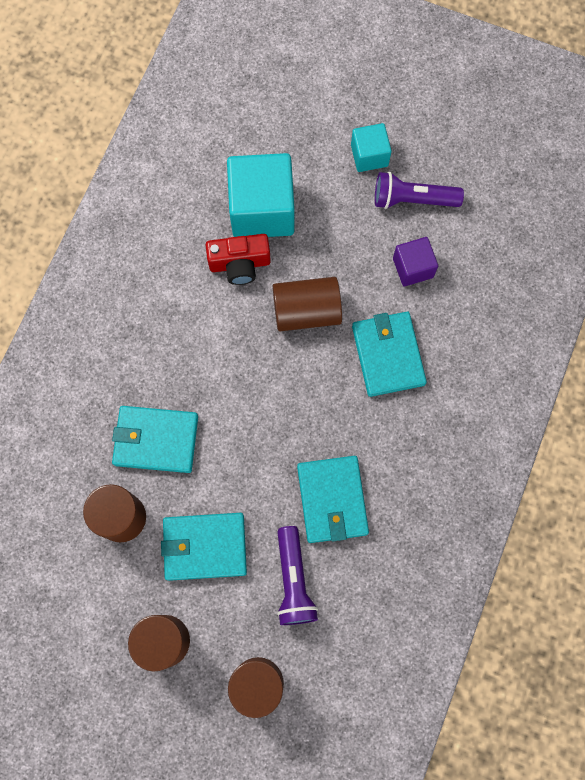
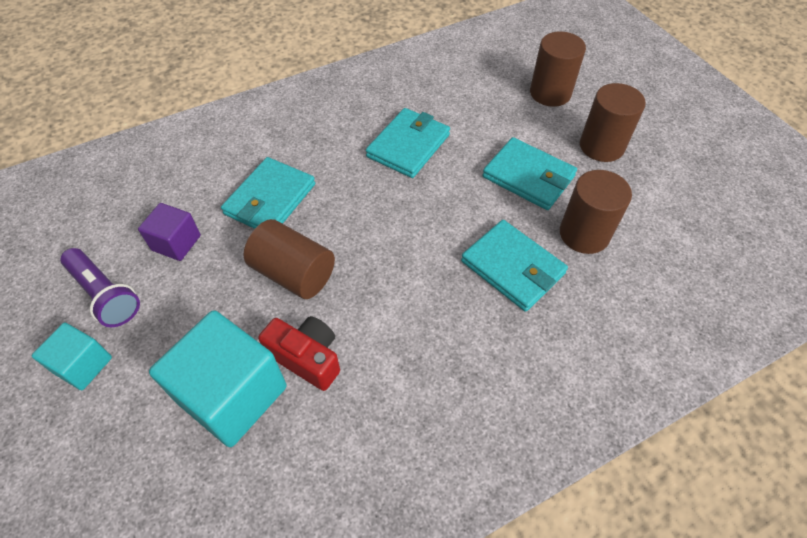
camera: 140 degrees left, 20 degrees down
(294, 580) = (479, 123): purple flashlight -> none

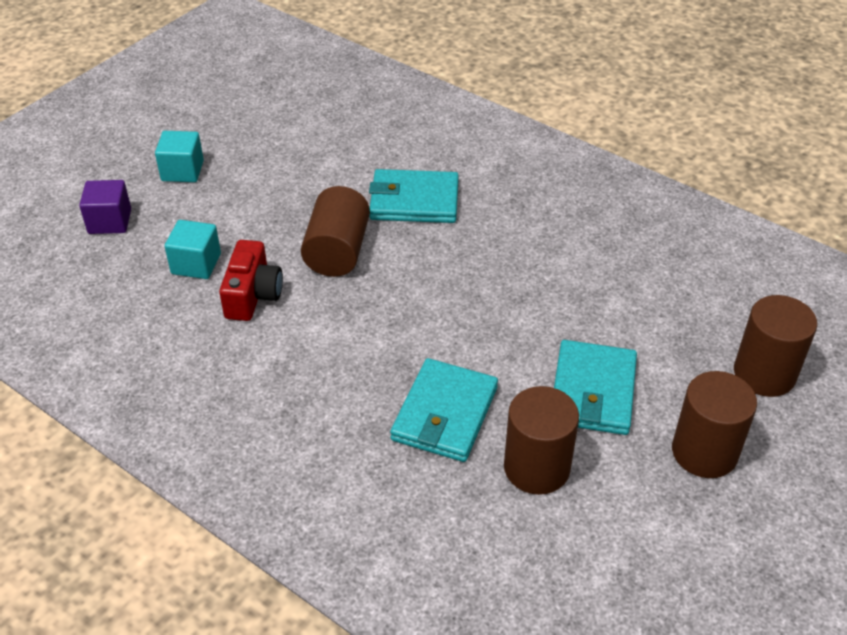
camera: 65 degrees right, 10 degrees down
(106, 294) = (251, 151): purple flashlight -> none
(176, 243) = (326, 165): purple cube -> purple cube (110, 221)
(232, 394) = (196, 264): turquoise cube -> turquoise cube, size x0.54
(408, 146) = (562, 272): turquoise wallet -> none

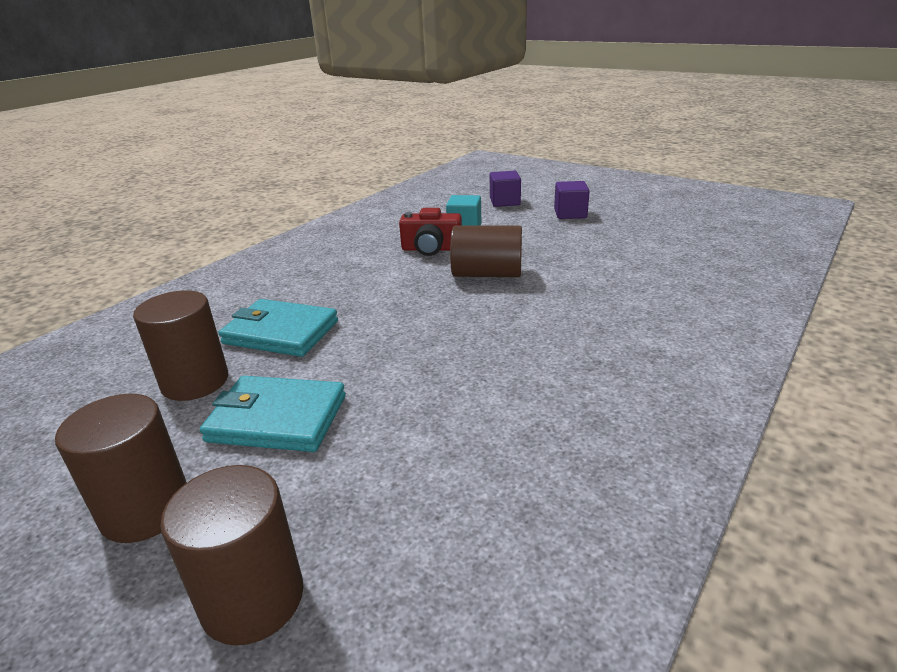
camera: 90 degrees right, 15 degrees down
(182, 171) = (570, 214): turquoise cube -> purple cube
(414, 201) = (571, 303): turquoise wallet -> none

